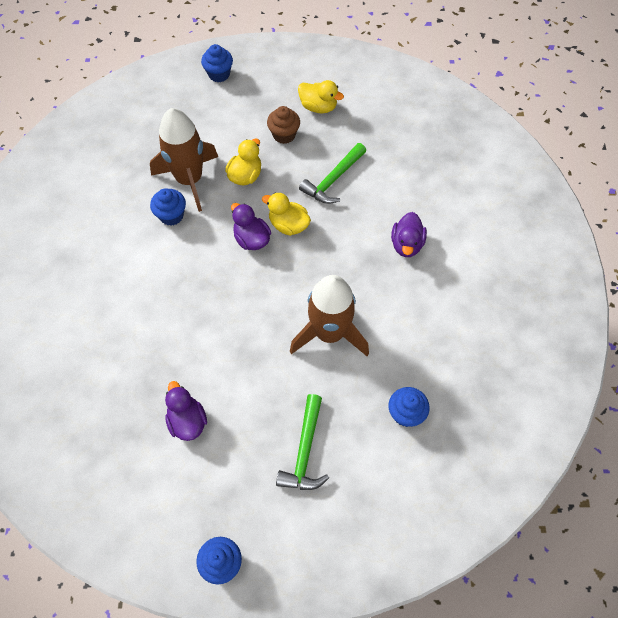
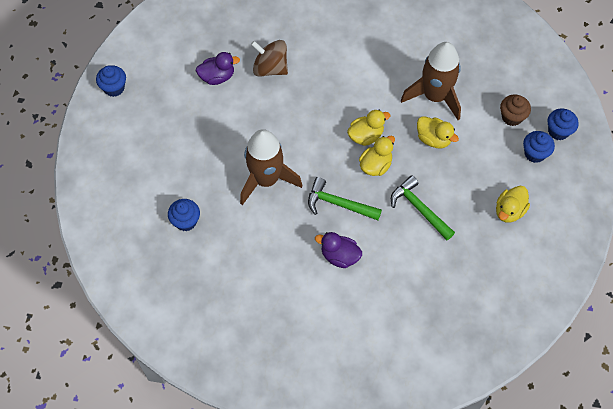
camera: 100 degrees right, 0 degrees up
(167, 357) = (270, 68): none -> brown spinning top
(171, 215) = (399, 80): blue cupcake -> blue cupcake (534, 153)
(251, 239) = (366, 136): purple duck -> yellow duck
(284, 135) = (477, 176): brown cupcake -> brown cupcake (512, 117)
(305, 451) = (175, 148): green hammer -> green hammer (338, 204)

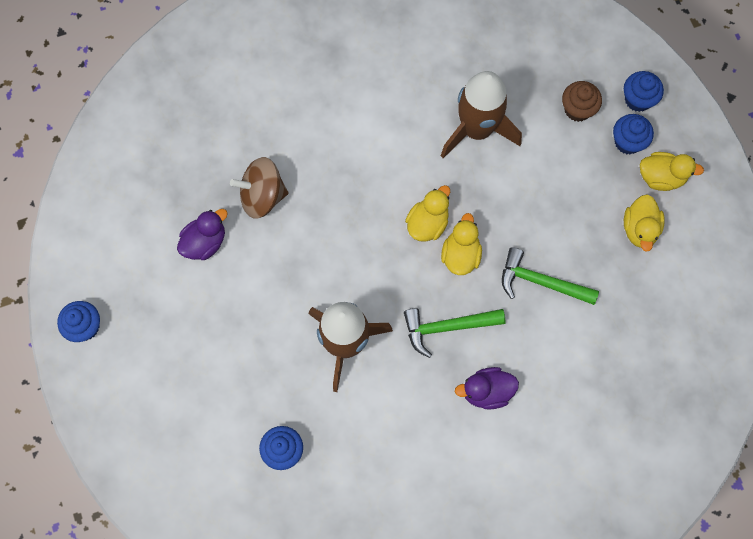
camera: 30 degrees left, 10 degrees up
(433, 139) = (506, 185): yellow duck -> yellow duck (661, 177)

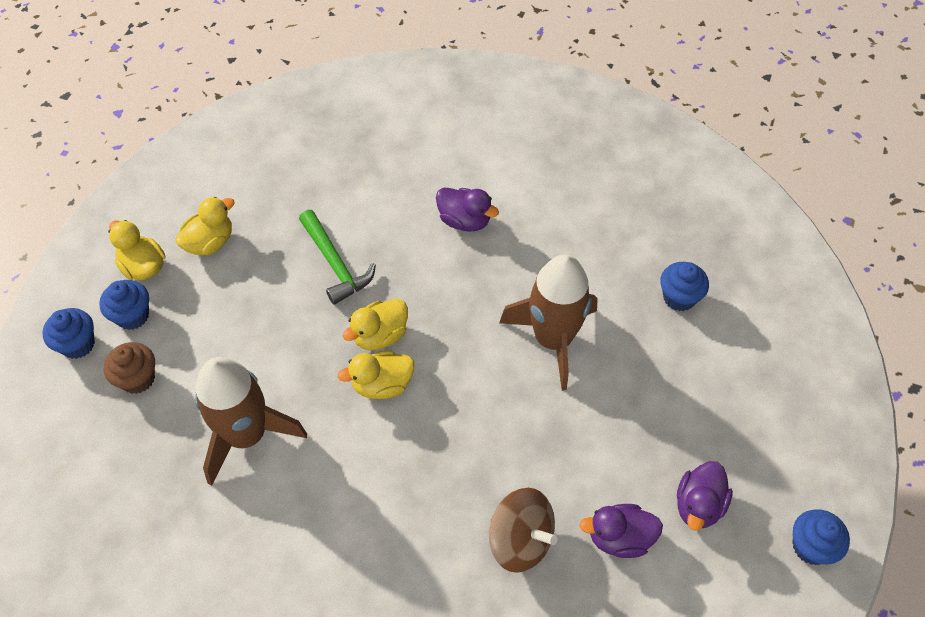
camera: 140 degrees left, 15 degrees down
(170, 300) = (698, 505): none -> purple duck
(447, 327) = (450, 288): green hammer -> none

